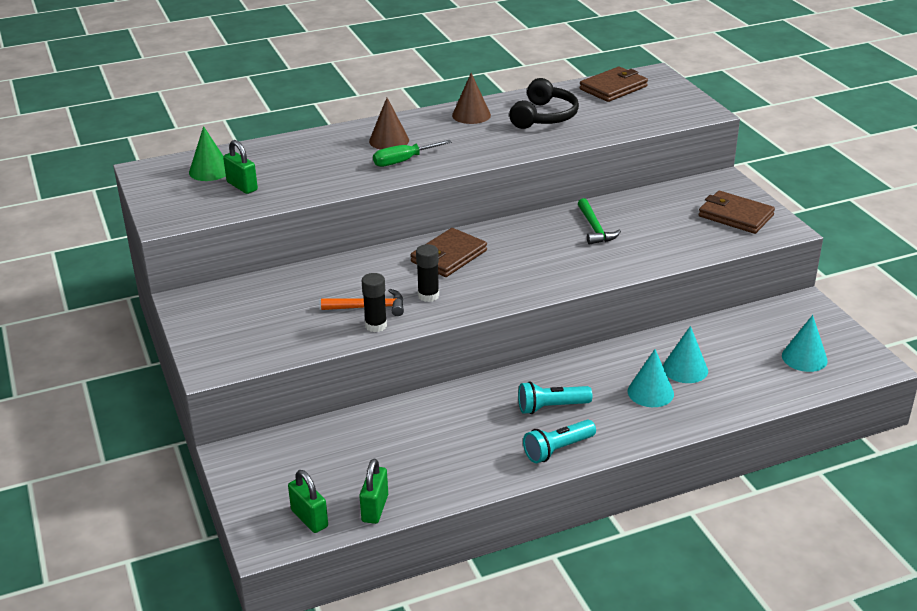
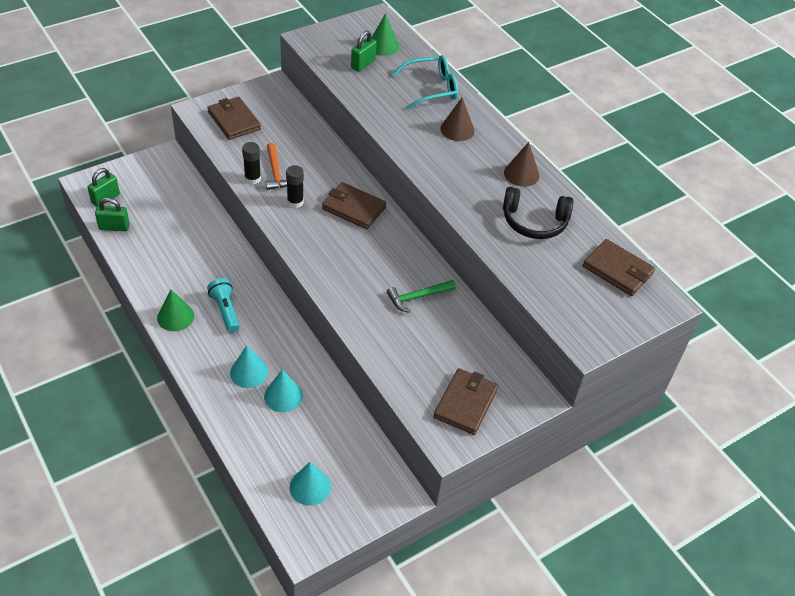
camera: 75 degrees right, 15 degrees up
(250, 336) = (234, 121): none -> brown wallet
(309, 148) = (431, 88): none -> turquoise glasses
(403, 161) = (423, 141): green screwdriver -> none
(557, 449) = (175, 317): turquoise flashlight -> green cone

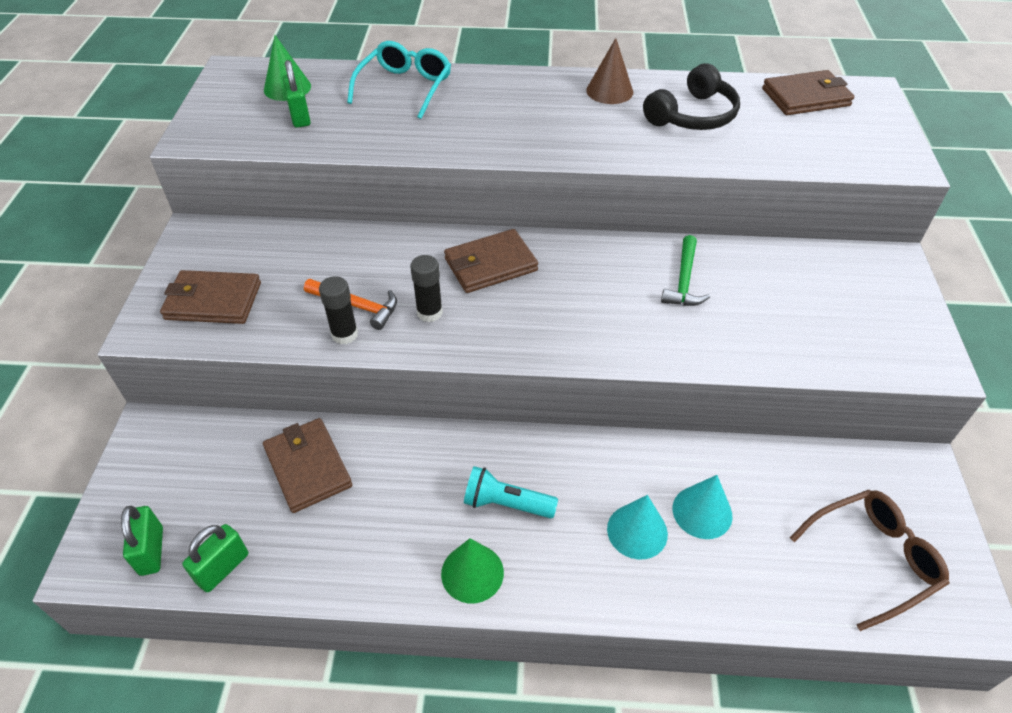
camera: 50 degrees left, 0 degrees up
(310, 487) = (872, 558): turquoise cone -> brown glasses
(457, 129) = (494, 100): brown cone -> none
(465, 403) = (878, 320): brown wallet -> brown wallet (308, 467)

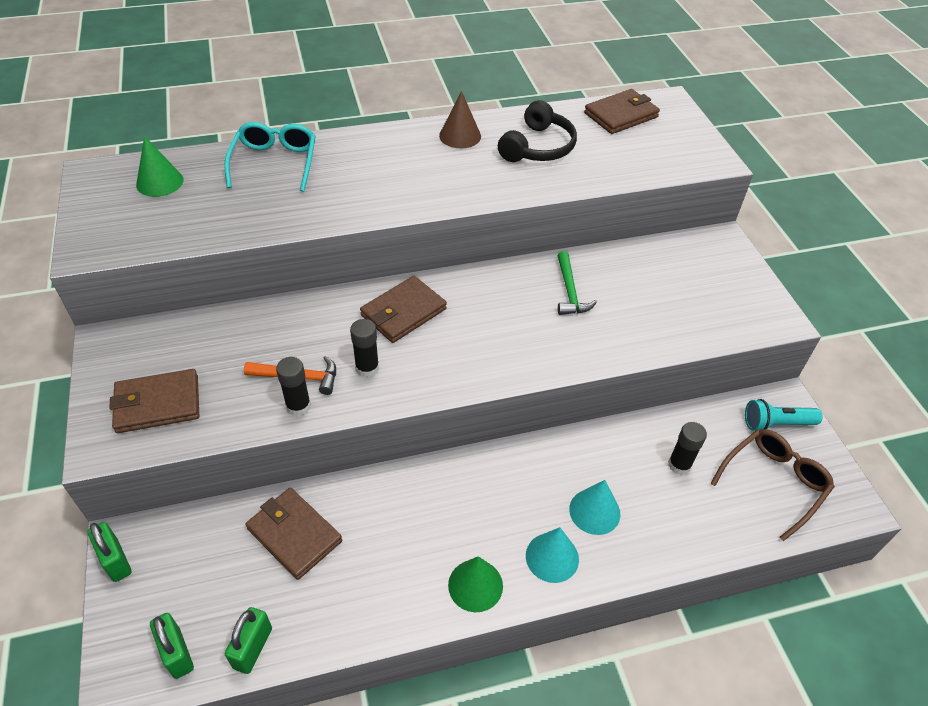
camera: 20 degrees left, 0 degrees up
(300, 116) = (186, 209): green padlock -> green padlock (116, 560)
(506, 503) = (481, 518): turquoise flashlight -> turquoise flashlight (776, 423)
(702, 512) = (638, 481): turquoise cone -> turquoise cone (552, 557)
(759, 506) = (679, 465): none -> black glue stick

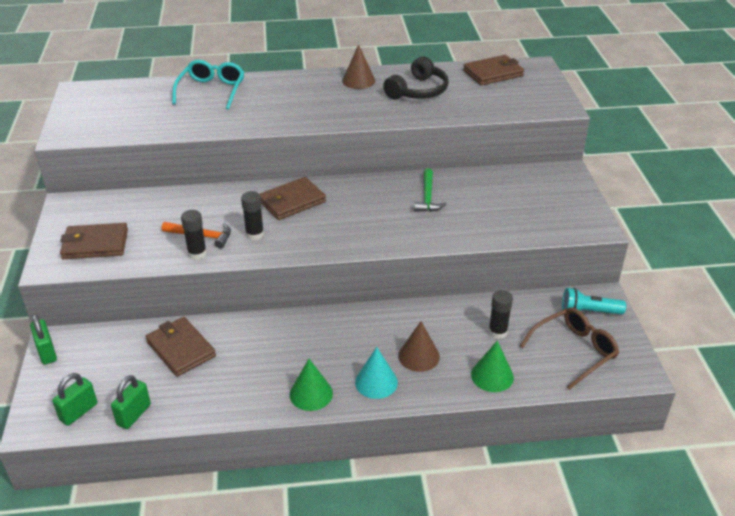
camera: 10 degrees right, 10 degrees down
(160, 182) = (124, 98): green cone -> green cone (492, 376)
(177, 653) = (79, 412): green padlock -> green padlock turned 60 degrees clockwise
(594, 511) = (419, 356): turquoise cone -> brown cone

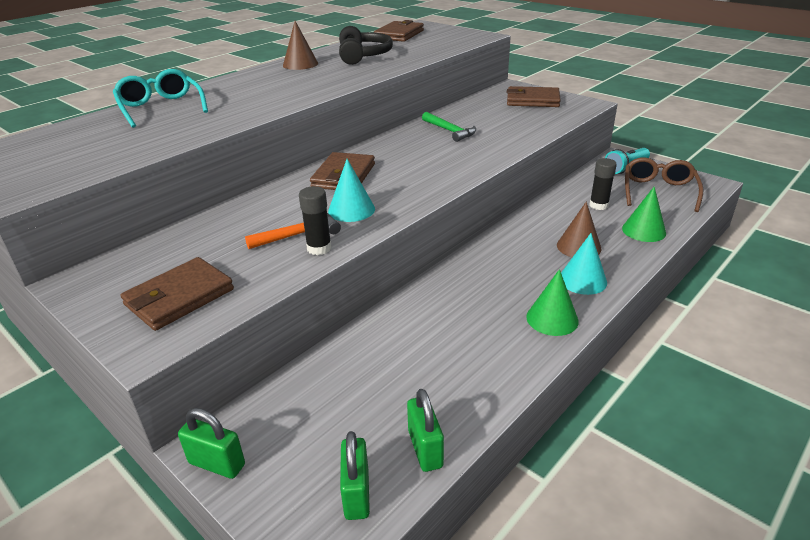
camera: 40 degrees left, 5 degrees down
(181, 349) = (377, 360): brown wallet -> brown wallet (532, 100)
(254, 234) = (351, 210): black glue stick -> turquoise cone

